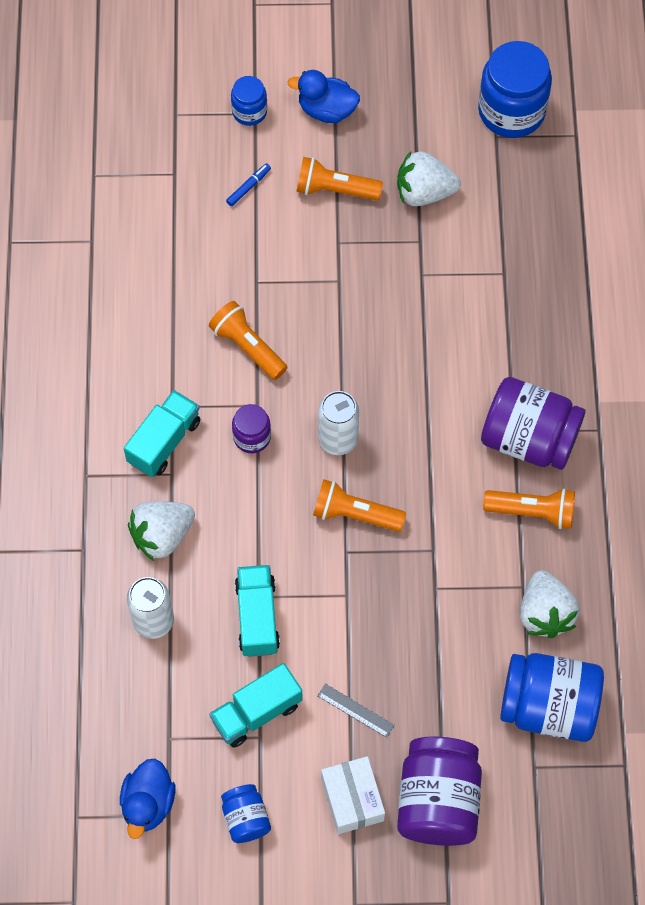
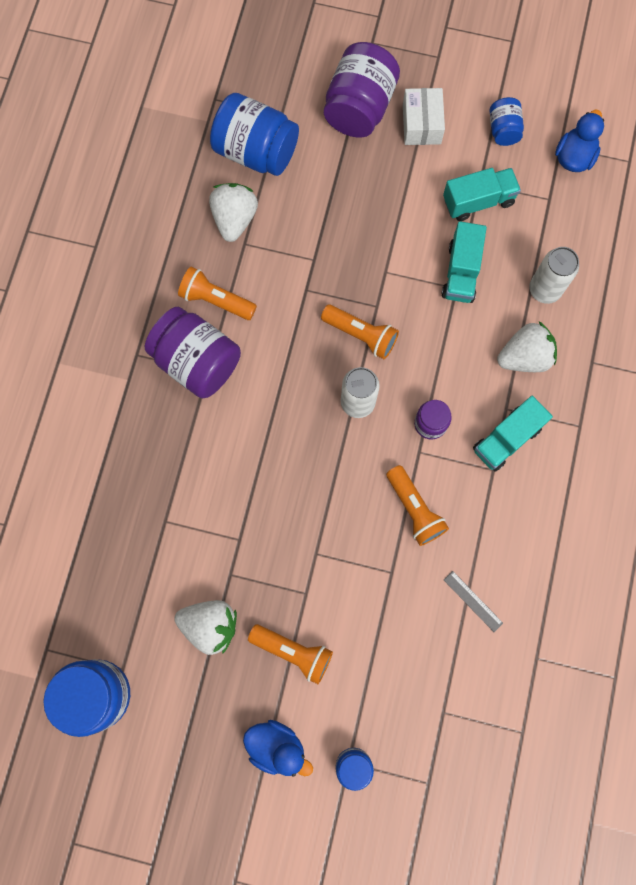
camera: 165 degrees left, 10 degrees up
(248, 187) = (375, 677): blue marker -> none
(355, 710) = (402, 184): grey ruler -> grey ruler (473, 601)

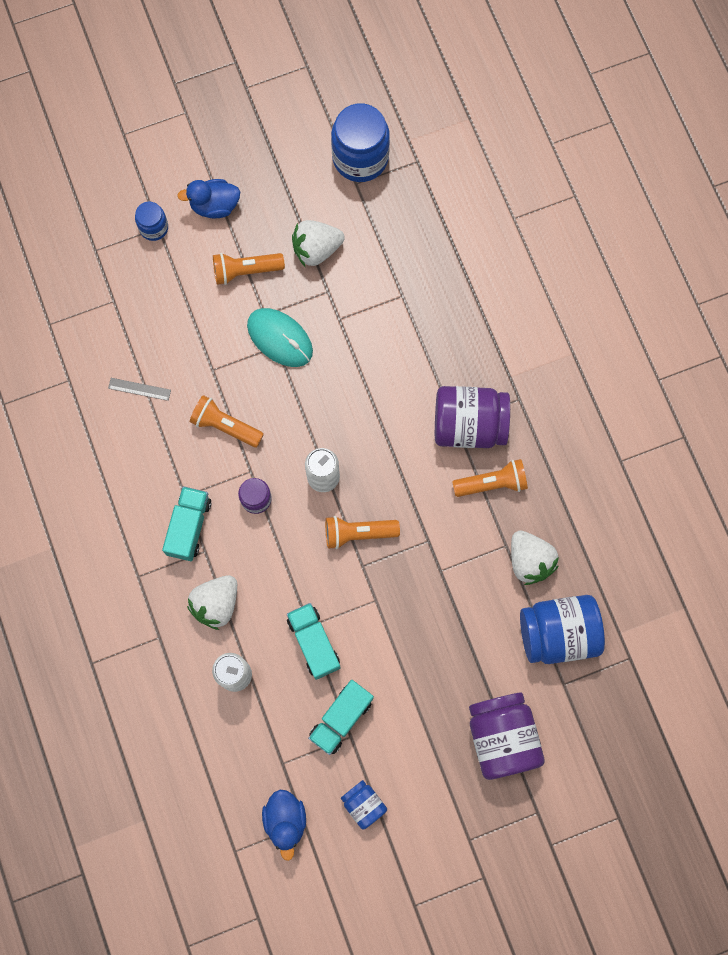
camera: 145 degrees right, 0 degrees up
(307, 559) = (280, 338): none -> turquoise mouse
(421, 124) = (438, 759): white box -> none

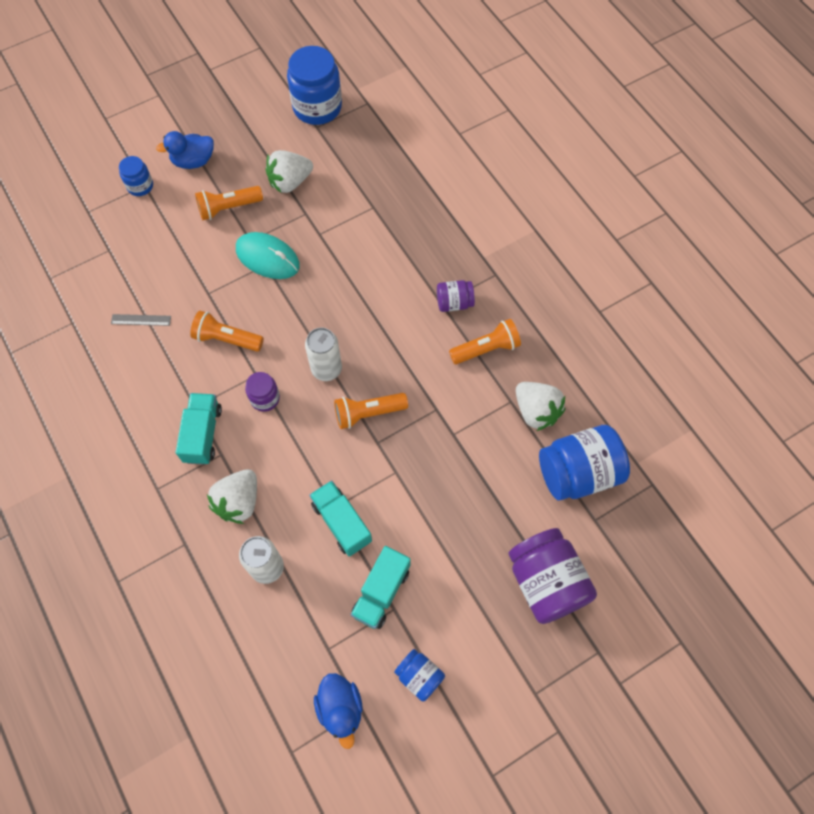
camera: 10 degrees left, 10 degrees down
(468, 425) = (454, 303): purple jar -> purple jar, size x0.52

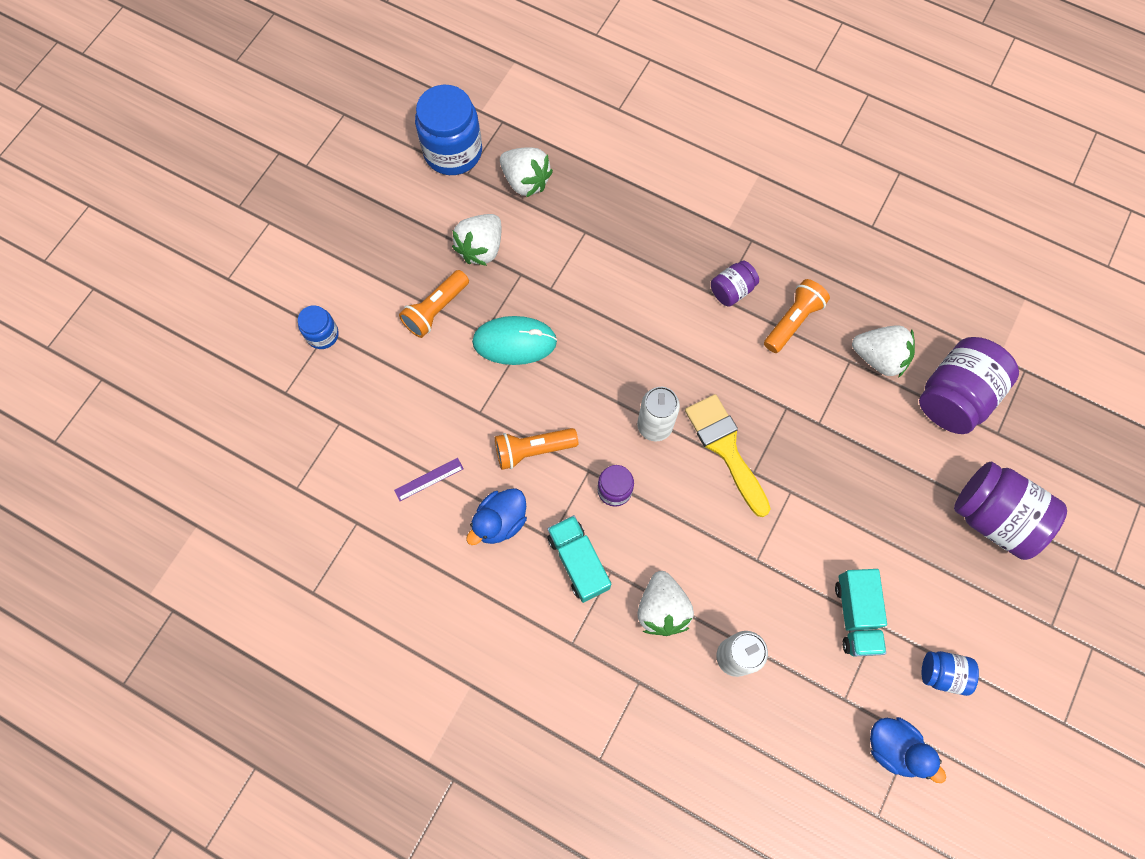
camera: 30 degrees left, 5 degrees up
(141, 320) = (429, 479): grey ruler -> purple ruler
(193, 161) = (361, 277): blue duck -> blue duck (500, 522)
(341, 522) = (774, 571): turquoise truck -> none
(355, 151) = (525, 181): none -> white strawberry
(368, 413) = (725, 448): orange flashlight -> yellow brush
(578, 473) = (954, 396): blue jar -> purple jar

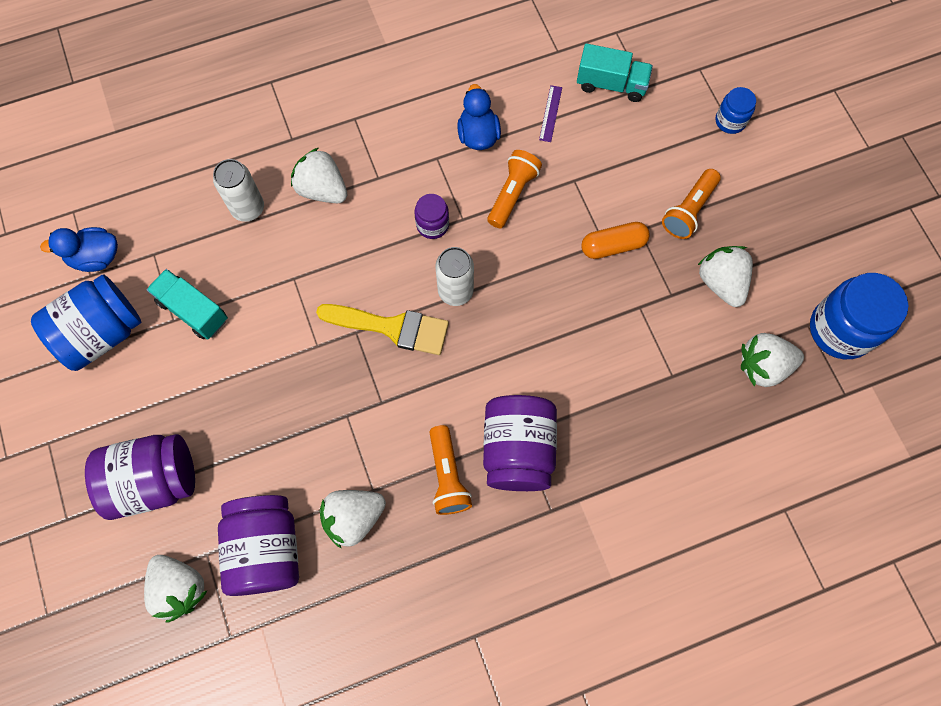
camera: 130 degrees right, 0 degrees up
(436, 310) = (689, 210): orange flashlight -> orange flashlight turned 135 degrees counterclockwise
(514, 342) = (613, 246): turquoise mouse -> orange capsule
(578, 562) = (404, 162): turquoise truck -> turquoise truck (611, 84)
(731, 290) = (518, 450): purple jar -> purple jar, size x1.92
(942, 673) = (101, 333): blue jar -> blue jar, size x1.92
(1034, 430) = (180, 588): none -> white strawberry

